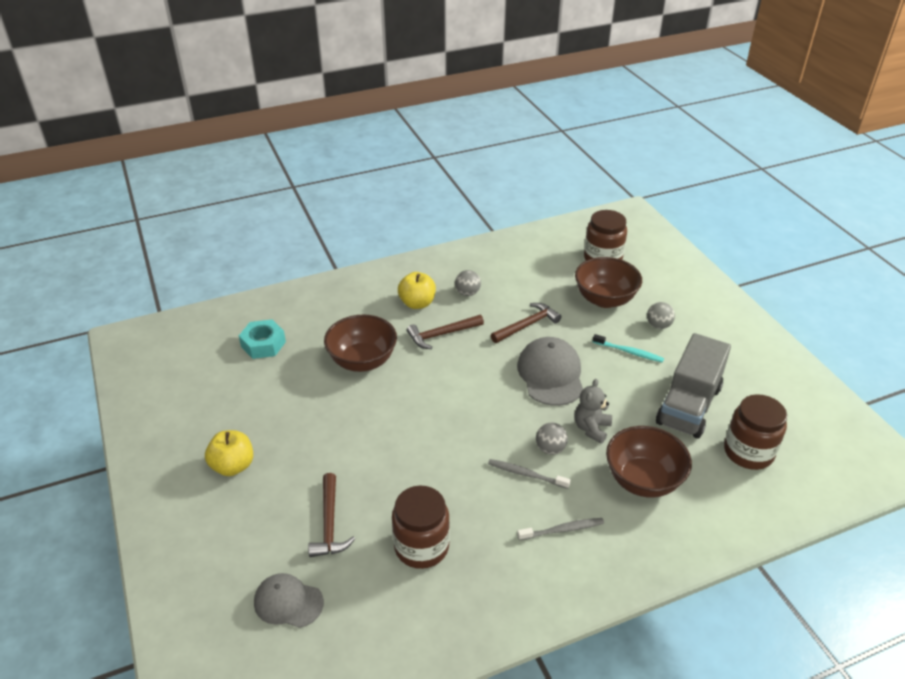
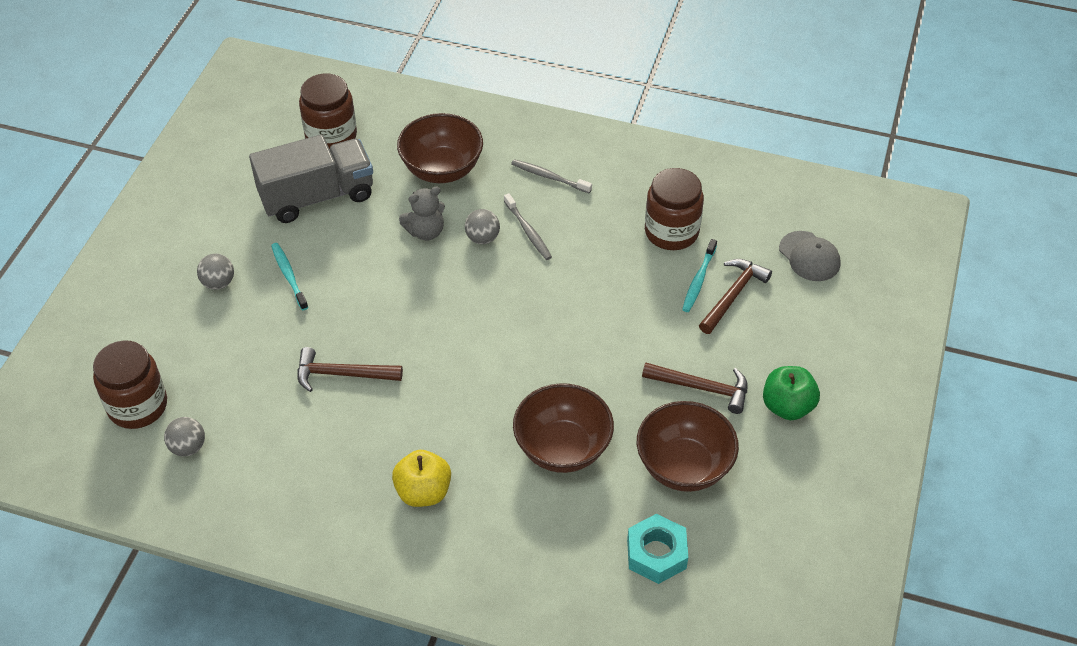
camera: 140 degrees left, 10 degrees up
(233, 466) = (787, 406): yellow apple -> green apple
(366, 518) = (698, 280): none -> turquoise toothbrush
(442, 334) = (444, 425): brown hammer -> brown hammer (702, 388)
(467, 293) = (350, 466): grey ball -> grey ball (188, 447)
(550, 374) = (393, 303): grey cap -> none
(605, 299) = (220, 349): brown bowl -> brown bowl (683, 466)

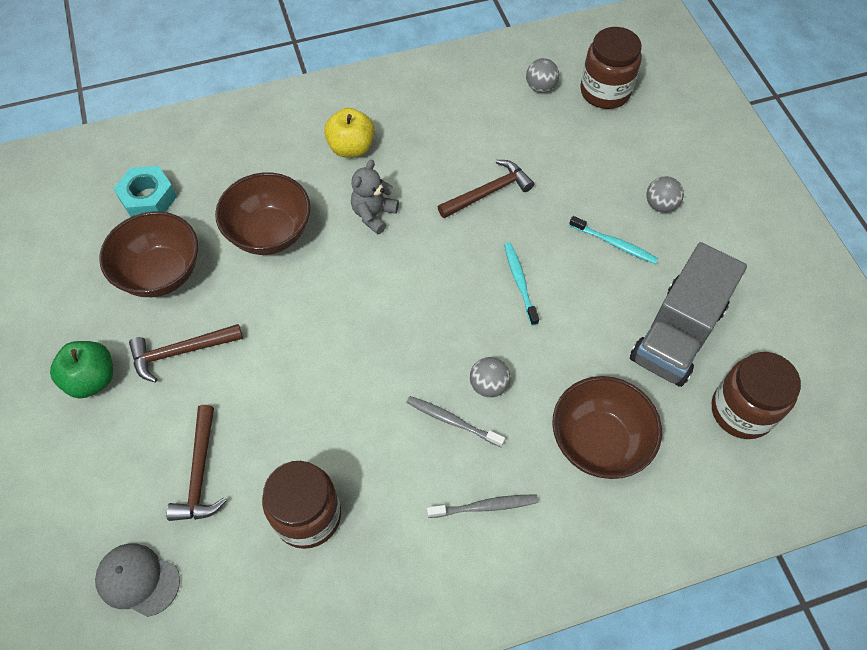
camera: 145 degrees right, 10 degrees up
(425, 231) = (546, 359): grey teddy bear -> grey teddy bear (374, 214)
(698, 280) = (245, 469): turquoise toothbrush -> turquoise toothbrush (520, 282)

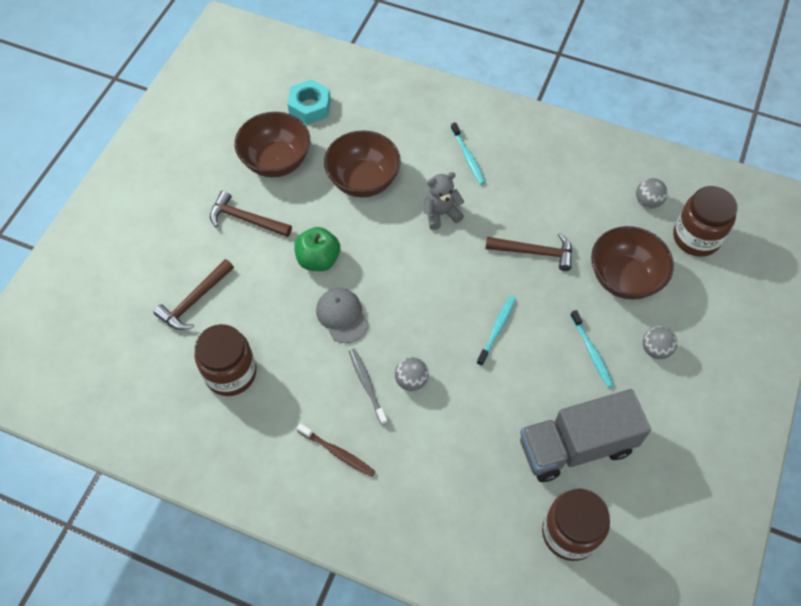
camera: 40 degrees right, 0 degrees up
(92, 379) = (184, 200): green apple -> green apple (318, 259)
(138, 580) = (112, 335): grey cap -> grey cap (342, 316)
(351, 147) = (468, 157): yellow apple -> turquoise toothbrush
(485, 506) = (338, 453): grey toothbrush -> brown toothbrush
(598, 442) = (448, 472): brown bowl -> brown bowl (624, 278)

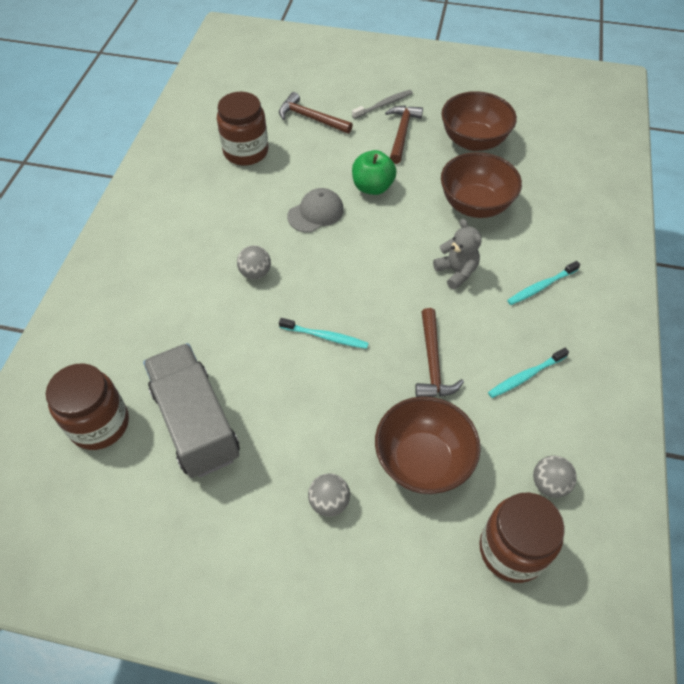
camera: 80 degrees right, 5 degrees down
(310, 107) = (549, 153): turquoise nut -> none
(338, 453) = (177, 231): brown toothbrush -> none
(367, 384) = (246, 241): grey toothbrush -> grey toothbrush (384, 105)
(591, 352) = (313, 431): turquoise toothbrush -> turquoise toothbrush (525, 376)

